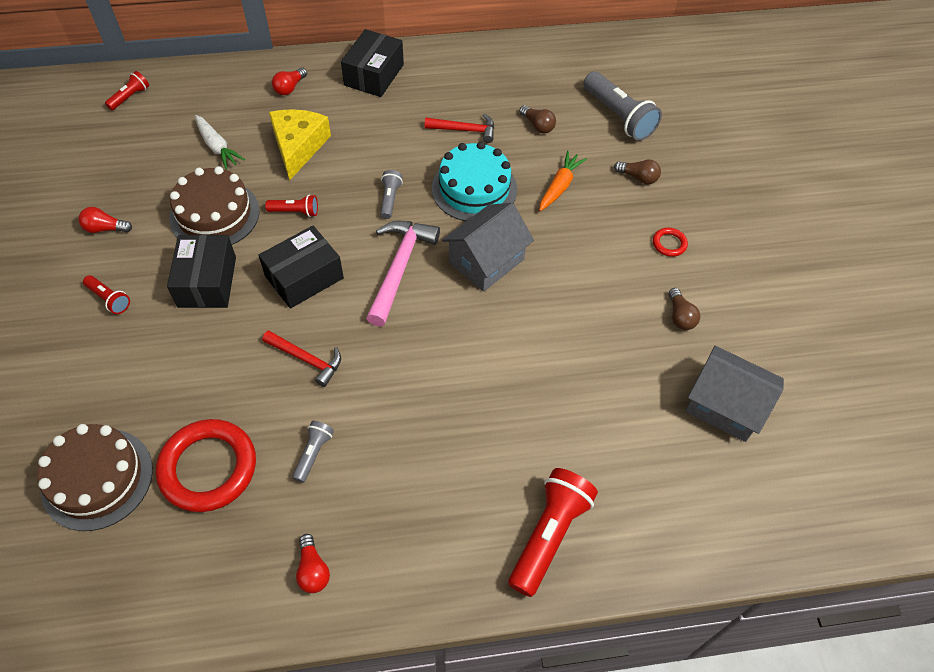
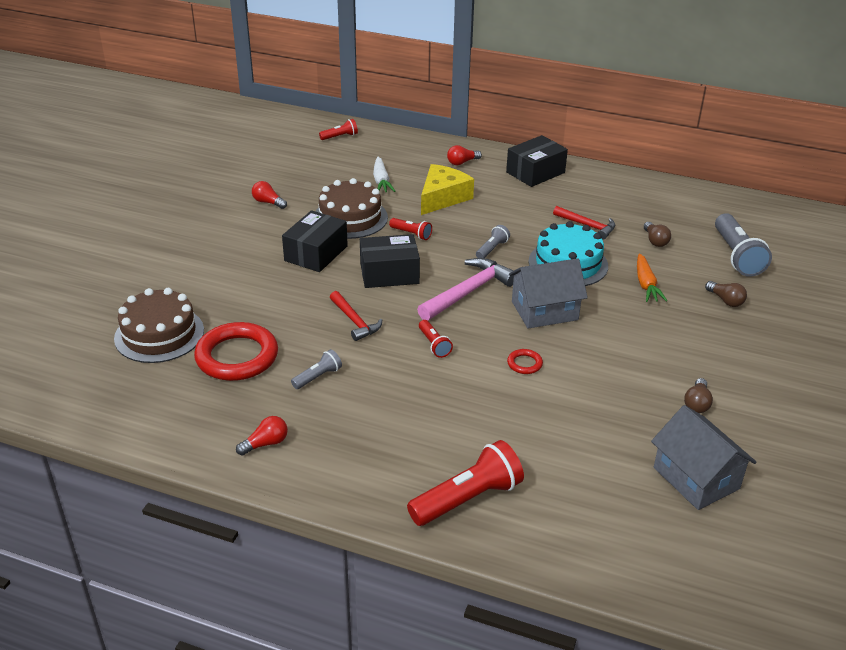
camera: 30 degrees right, 20 degrees down
(109, 299) = (241, 241): red flashlight -> red flashlight (434, 345)
(313, 570) = (266, 443): red light bulb -> red light bulb turned 135 degrees counterclockwise
(559, 186) = (646, 284): orange carrot -> orange carrot turned 120 degrees clockwise
(669, 244) = (723, 353): red ring -> red ring (524, 364)

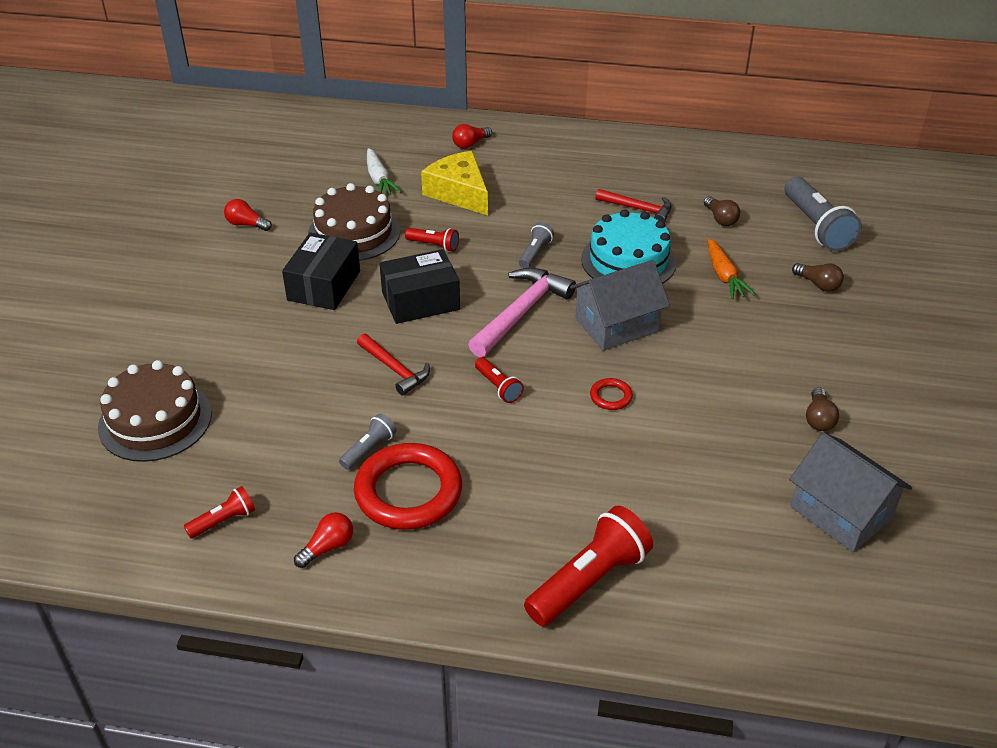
camera: 10 degrees left, 5 degrees up
(237, 356) = (261, 437): red ring -> red ring (408, 492)
(340, 137) = (313, 126): red flashlight -> red flashlight (223, 521)
(442, 198) = (459, 193): yellow cheese -> yellow cheese turned 60 degrees counterclockwise
(535, 172) = (560, 147): black box -> none

